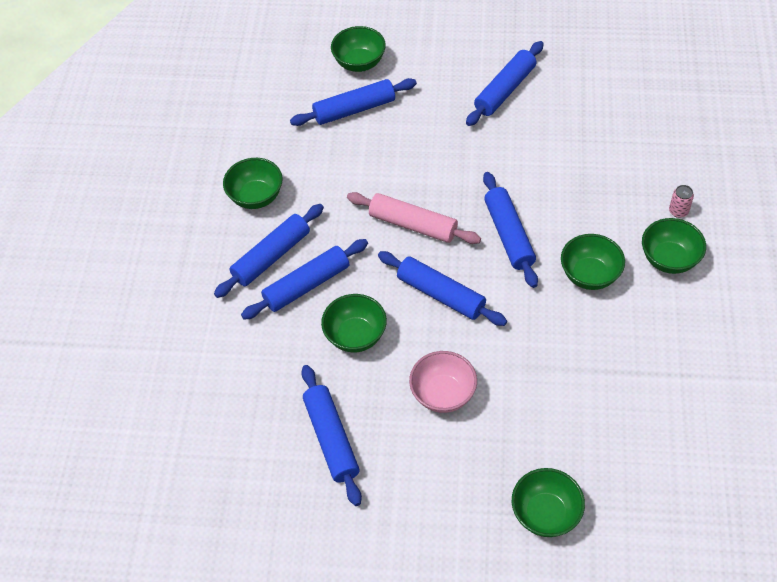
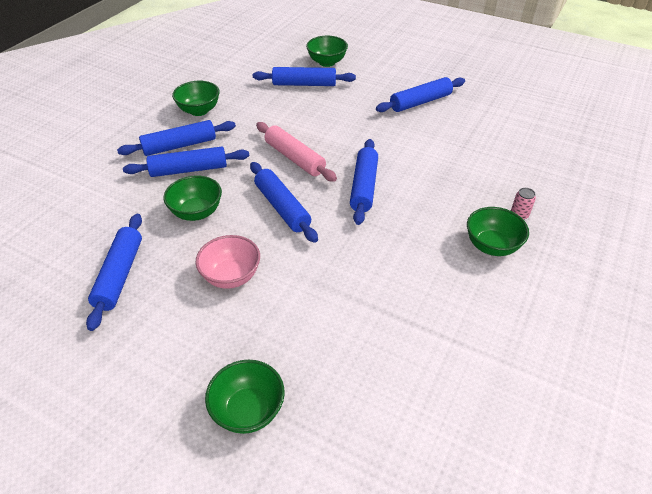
camera: 20 degrees right, 10 degrees down
(589, 275) = (413, 234): green bowl -> none

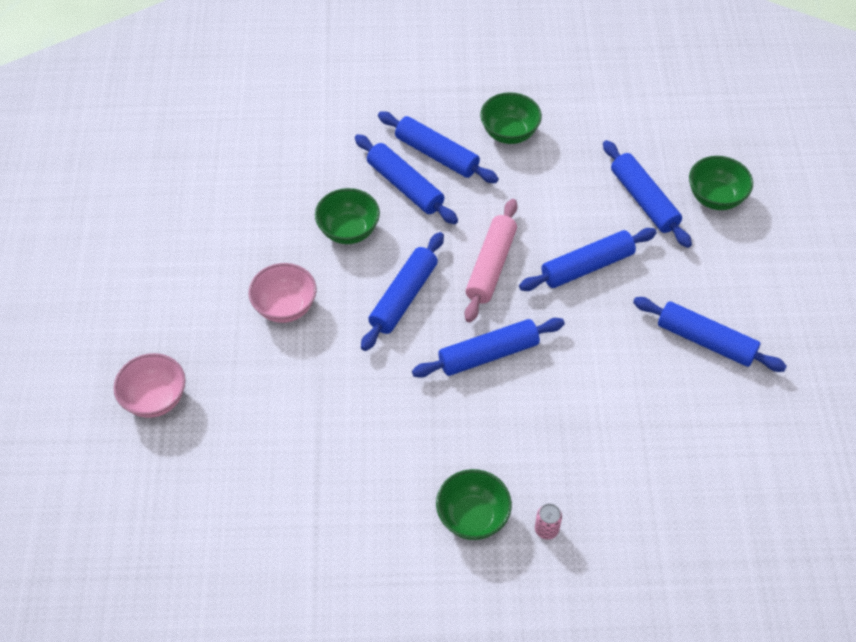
camera: 60 degrees right, 10 degrees up
(119, 275) = (236, 224): blue rolling pin -> blue rolling pin (587, 266)
(248, 410) = (155, 399): green bowl -> pink bowl

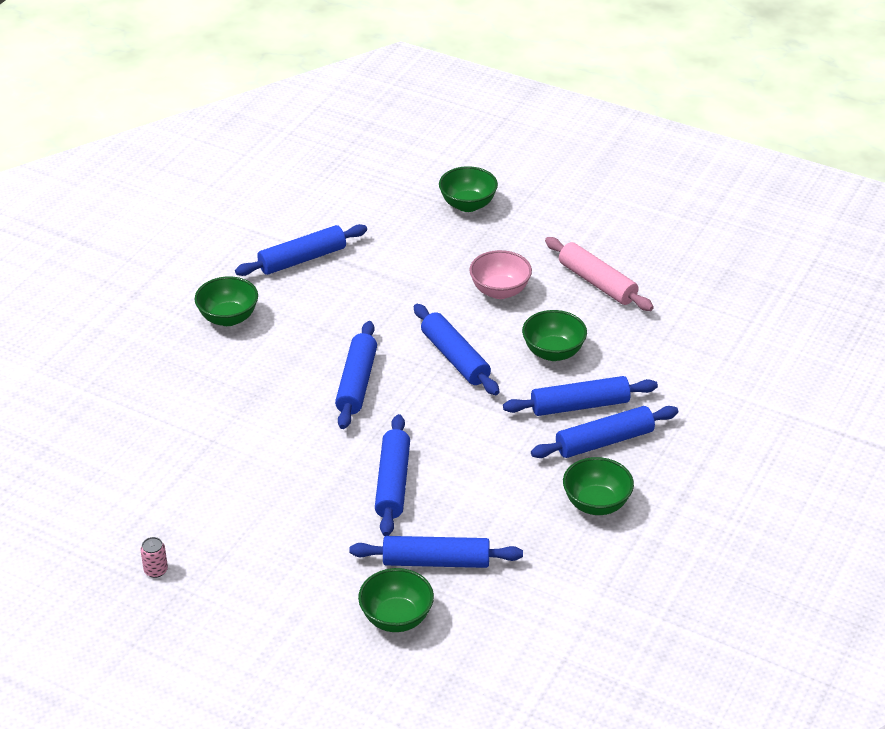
camera: 120 degrees right, 15 degrees down
(155, 399) = (468, 205): pink bowl -> green bowl
(491, 266) = (444, 422): pink rolling pin -> pink rolling pin (597, 282)
(546, 529) = (182, 350): pink can -> pink can (156, 570)
(706, 341) = (250, 521): blue rolling pin -> blue rolling pin (302, 259)

